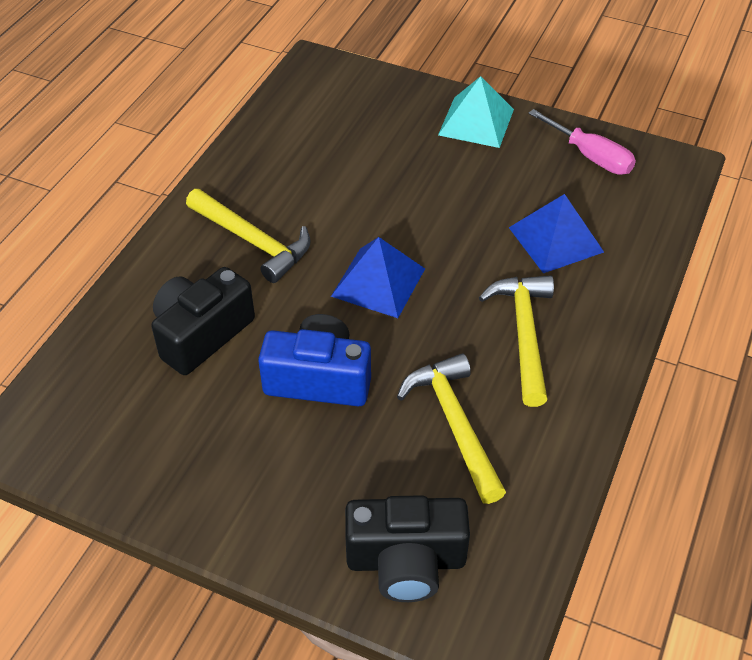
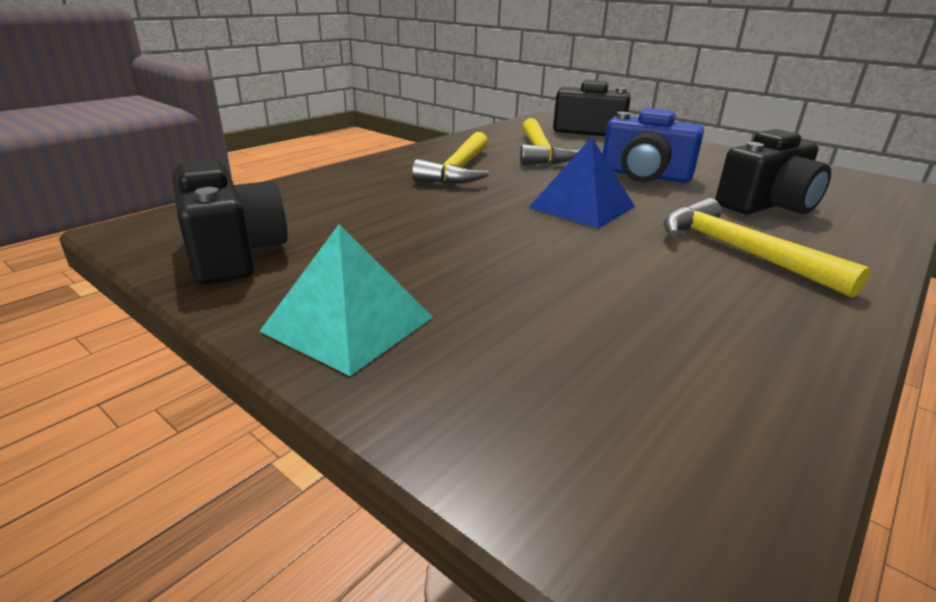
camera: 165 degrees left, 20 degrees down
(555, 239) = (372, 204): blue pyramid -> none
(590, 157) = (232, 253): pink screwdriver -> black camera

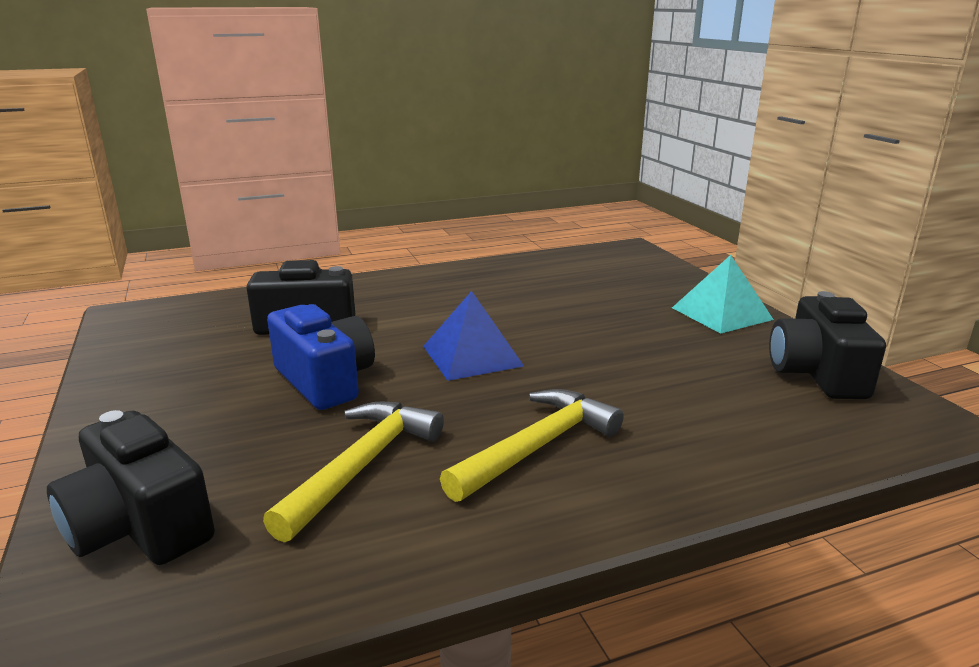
camera: 150 degrees left, 5 degrees down
(740, 251) = (427, 300): yellow hammer -> none

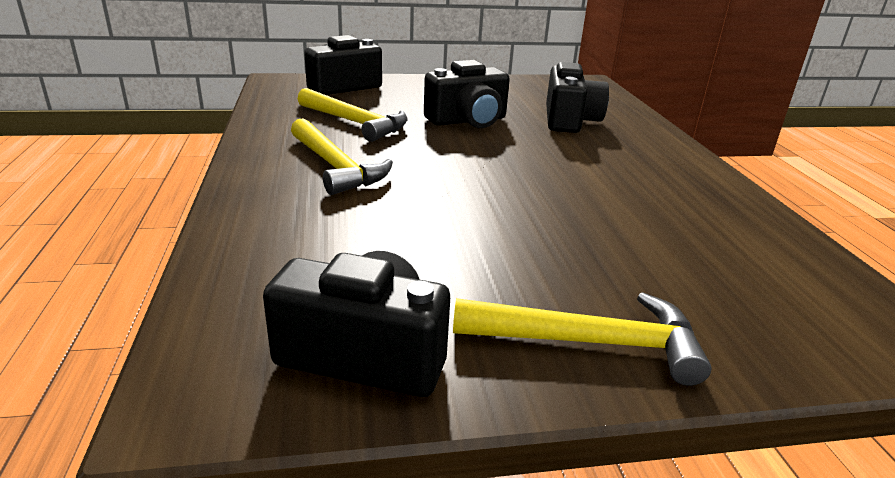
camera: 100 degrees right, 5 degrees up
(325, 380) = (468, 120): blue camera -> black camera
(472, 356) = (492, 165): blue pyramid -> none
(721, 313) = (589, 342): turquoise pyramid -> yellow hammer

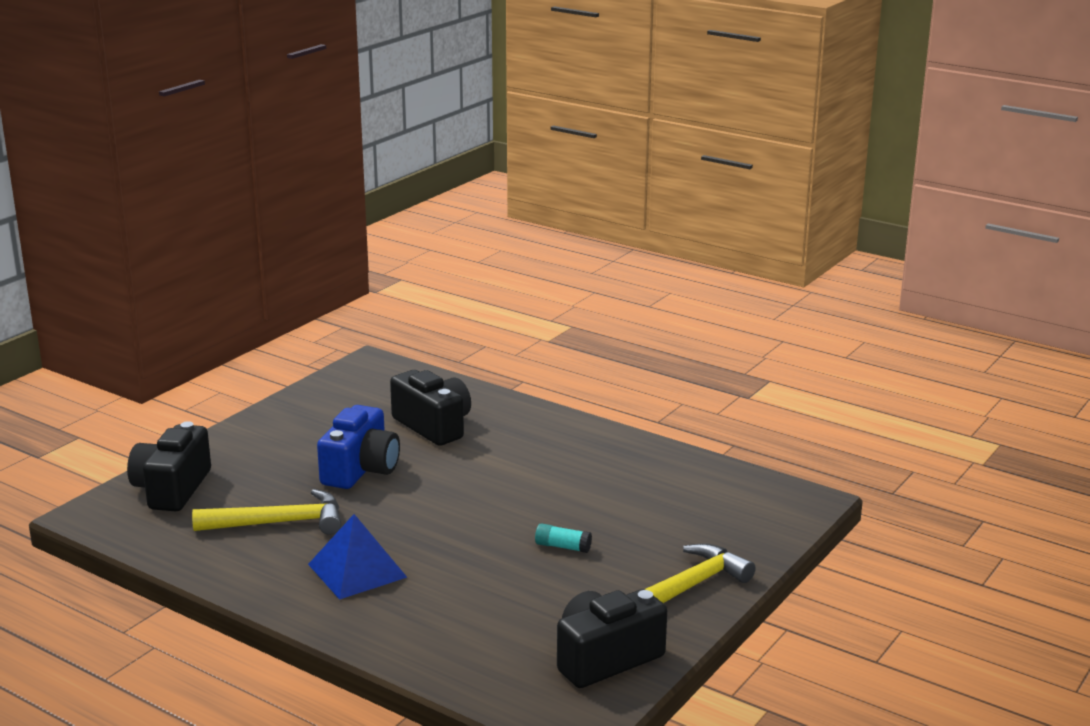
camera: 45 degrees left, 5 degrees down
(335, 167) = (357, 570): yellow hammer -> blue pyramid
(468, 120) = (361, 469): black camera -> blue camera
(523, 232) = (563, 547): none -> turquoise glue stick

